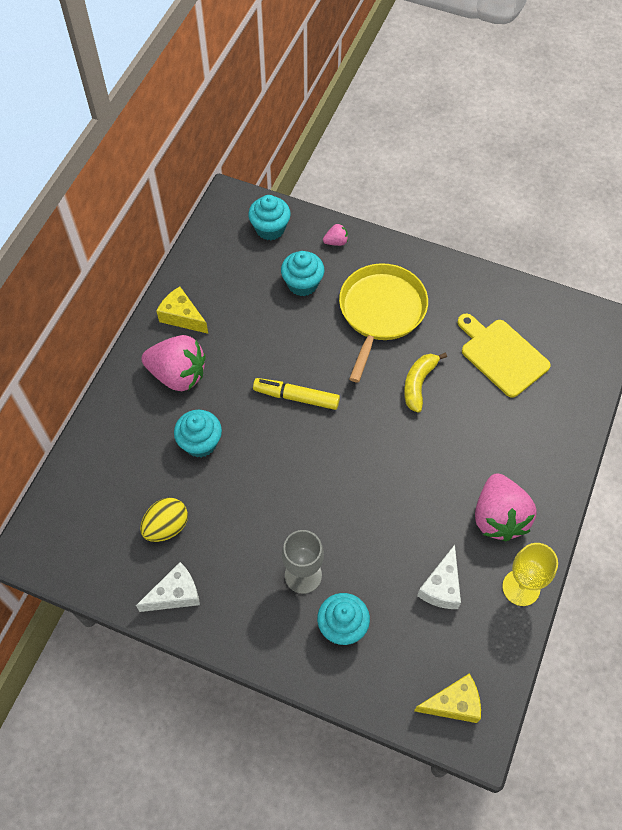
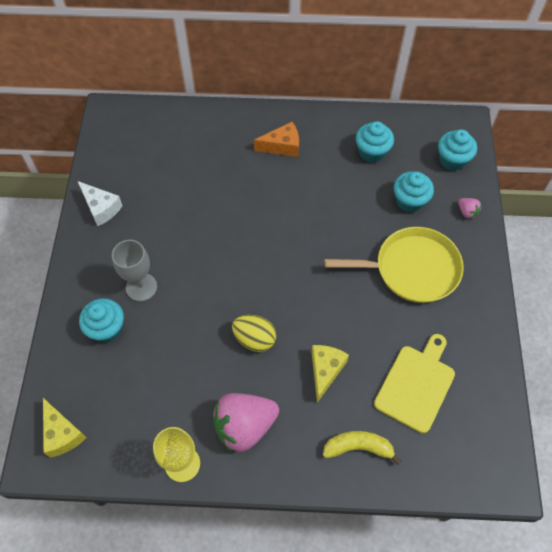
camera: 70 degrees right, 0 degrees up
(166, 527) = (152, 184): yellow egg -> yellow egg (254, 339)
(178, 375) = (282, 146): pink strawberry -> orange cheese
(182, 317) = (335, 131): yellow cheese -> yellow cheese (325, 371)
(200, 443) = (229, 181): turquoise cupcake -> turquoise cupcake (372, 152)
(296, 397) = (297, 232): yellow marker -> none
(418, 384) = (352, 321): yellow banana -> yellow banana (358, 447)
(441, 586) = (163, 395): white cheese -> none

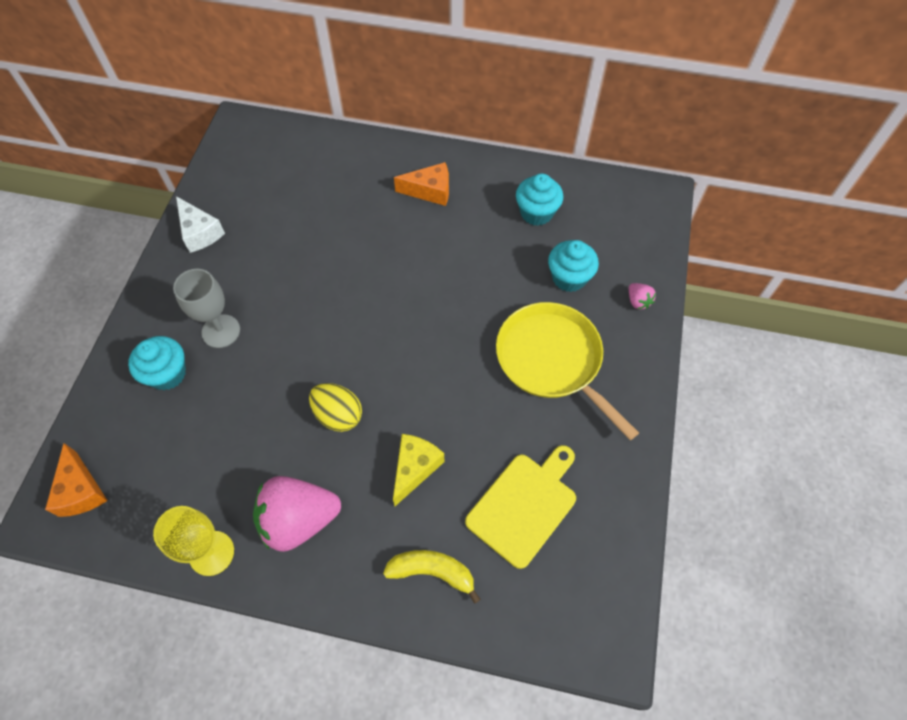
camera: 10 degrees right, 0 degrees up
(62, 433) = (81, 490): yellow cheese -> orange cheese
(412, 269) = (552, 360): yellow pan -> yellow pan turned 135 degrees counterclockwise
(452, 160) = (634, 236): turquoise cupcake -> none

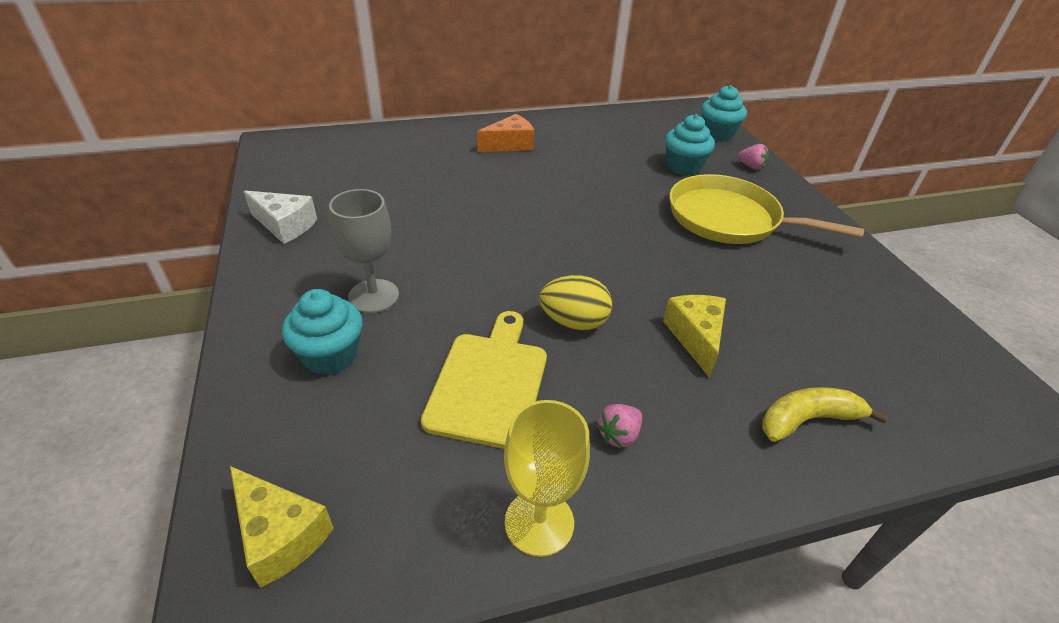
camera: 30 degrees left, 20 degrees down
(81, 490) = (280, 535): orange cheese -> yellow cheese
(299, 520) = (619, 435): pink strawberry -> pink strawberry, size x0.43
(524, 505) = (825, 327): yellow cutting board -> yellow cutting board (489, 383)
(536, 213) = (615, 137): turquoise cupcake -> turquoise cupcake (717, 134)

